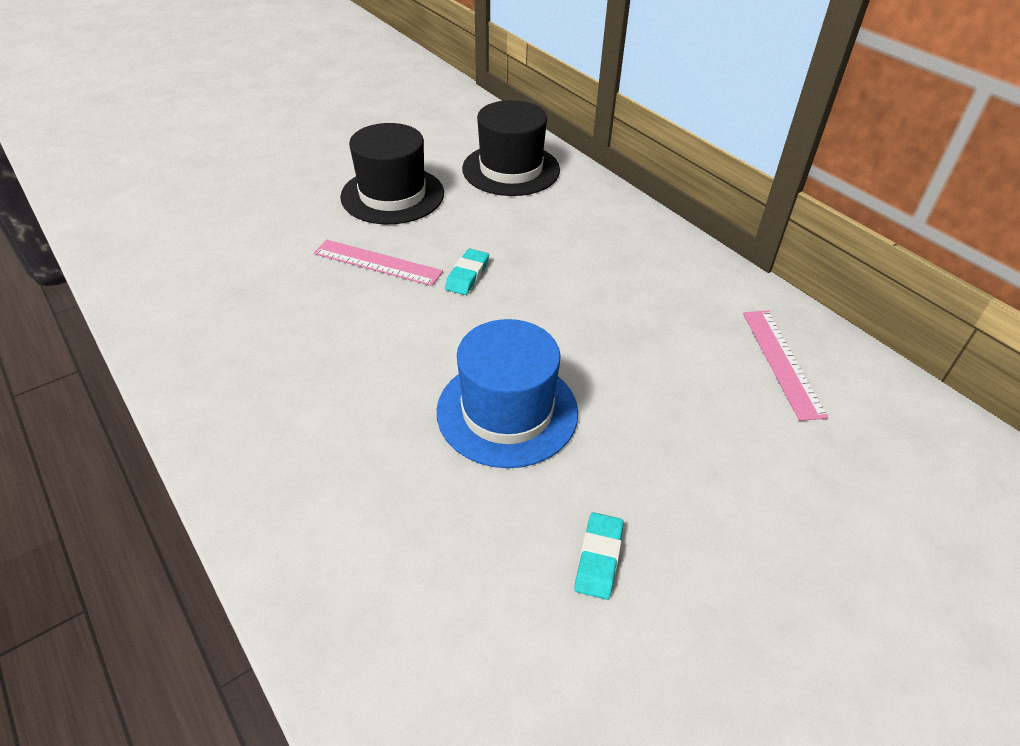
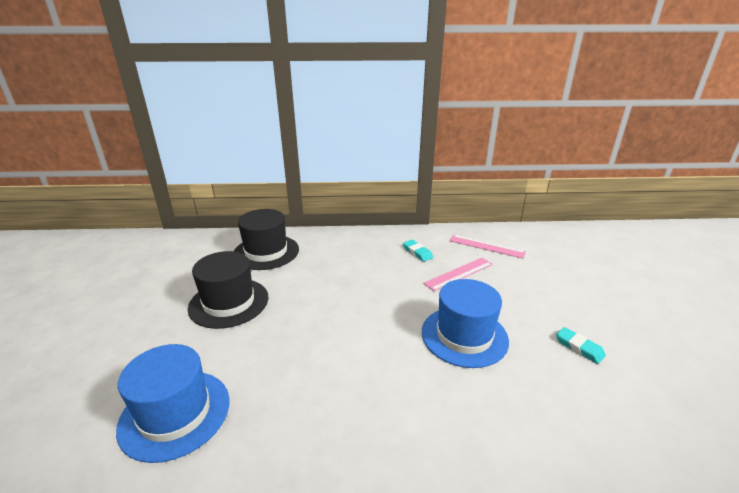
camera: 55 degrees left, 15 degrees down
(220, 249) = (175, 413): none -> blue hat
(377, 262) = (290, 335): pink ruler -> pink ruler (459, 274)
(467, 275) = (341, 305): turquoise eraser -> turquoise eraser (417, 252)

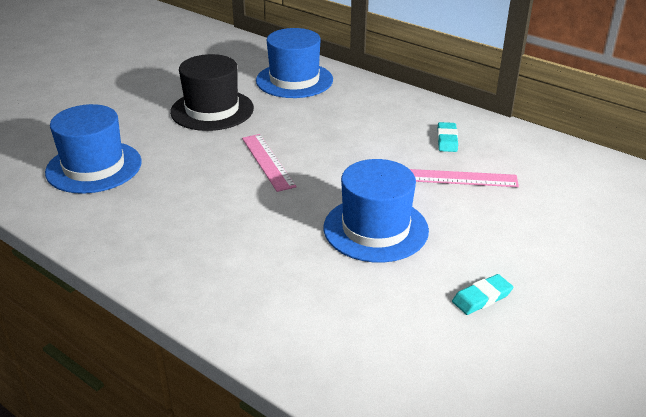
camera: 40 degrees right, 5 degrees up
(266, 252) = (294, 80): black hat -> blue hat
(486, 246) = (544, 167): pink ruler -> pink ruler (267, 162)
(579, 347) = (482, 297): turquoise eraser -> turquoise eraser turned 60 degrees clockwise

